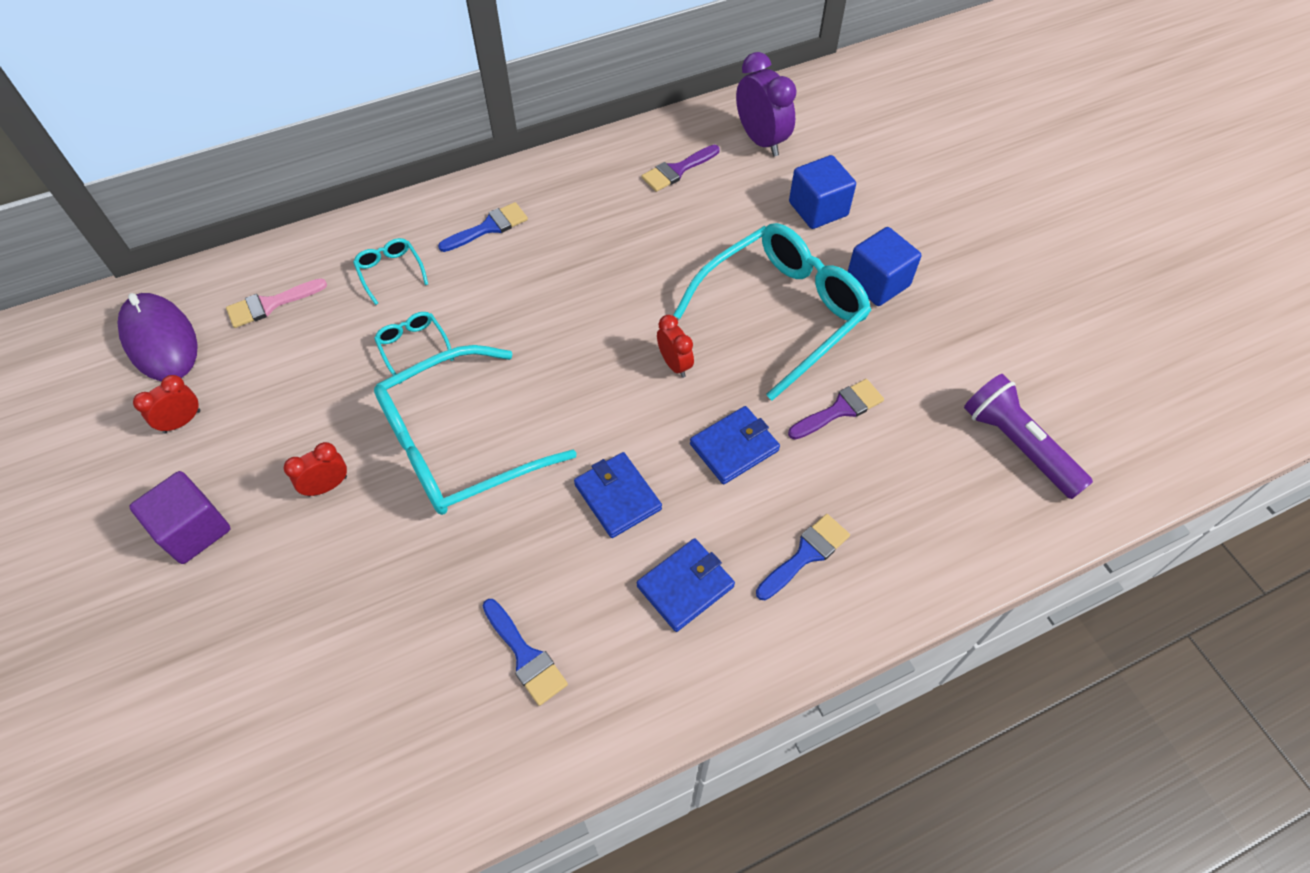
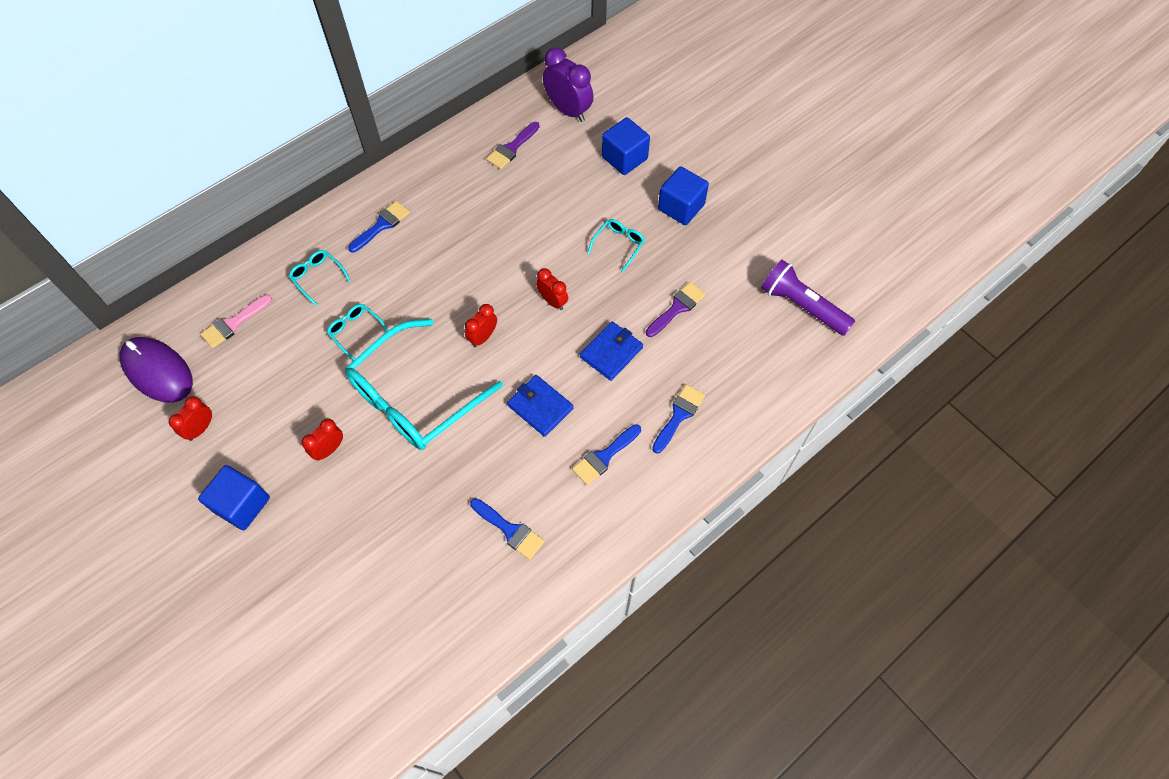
camera: 15 degrees left, 5 degrees up
(193, 530) = (242, 504): purple cube -> blue cube
(570, 389) = (483, 337): none -> red clock
(685, 586) = (604, 457): blue wallet -> blue brush
(781, 313) = (618, 245): turquoise glasses -> turquoise glasses, size x0.41

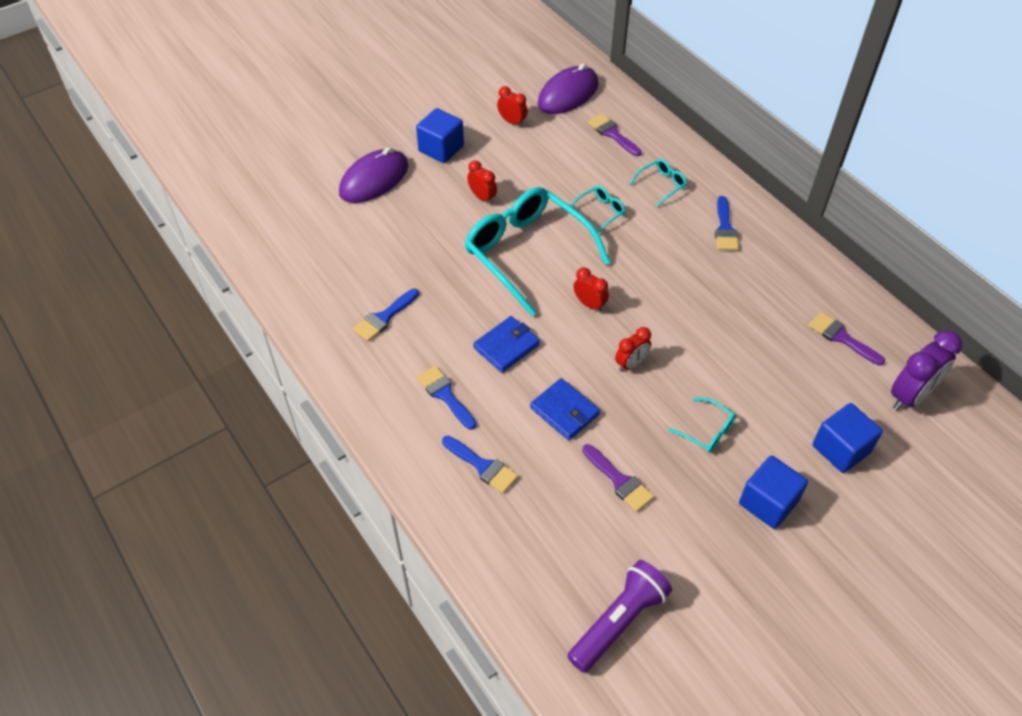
camera: 95 degrees right, 10 degrees down
(233, 324) = (612, 134): pink brush -> purple brush
(293, 577) = (374, 180): none -> purple mouse
(382, 225) = (725, 228): blue brush -> blue brush turned 45 degrees clockwise

